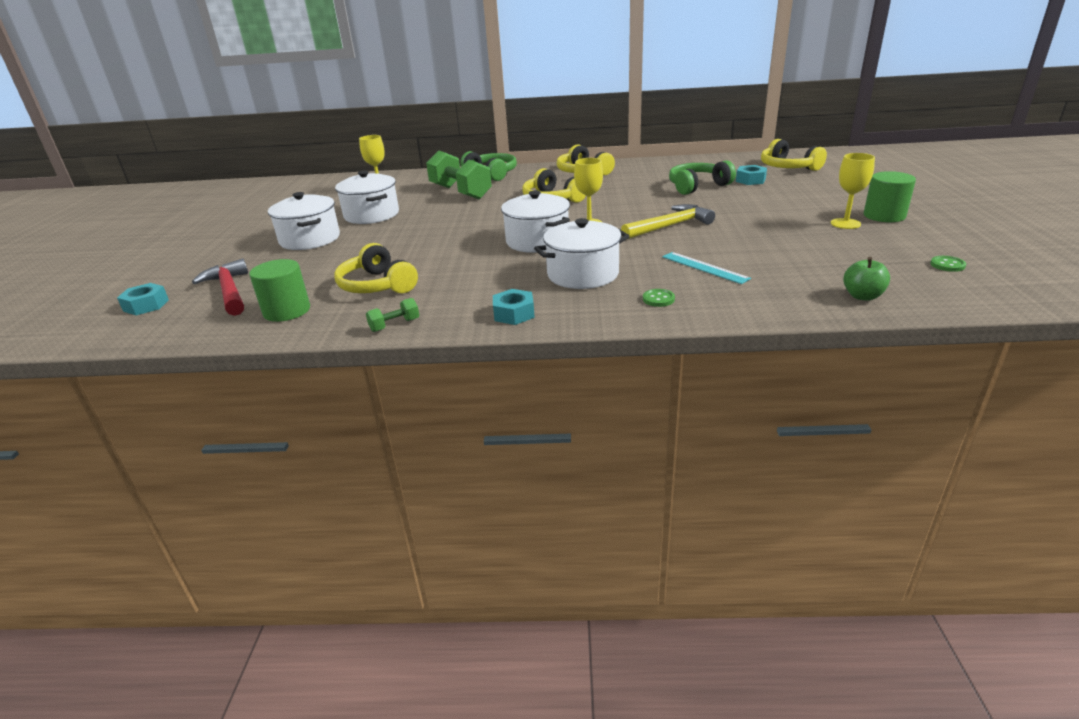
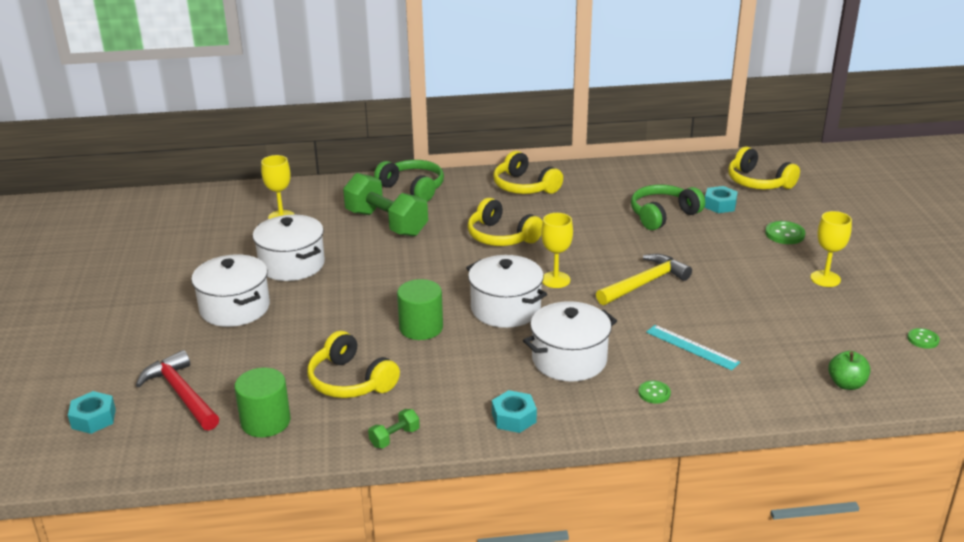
camera: 10 degrees left, 0 degrees up
(808, 196) = (784, 234): none -> green button
(884, 216) = (863, 266): green cylinder -> green cylinder (421, 328)

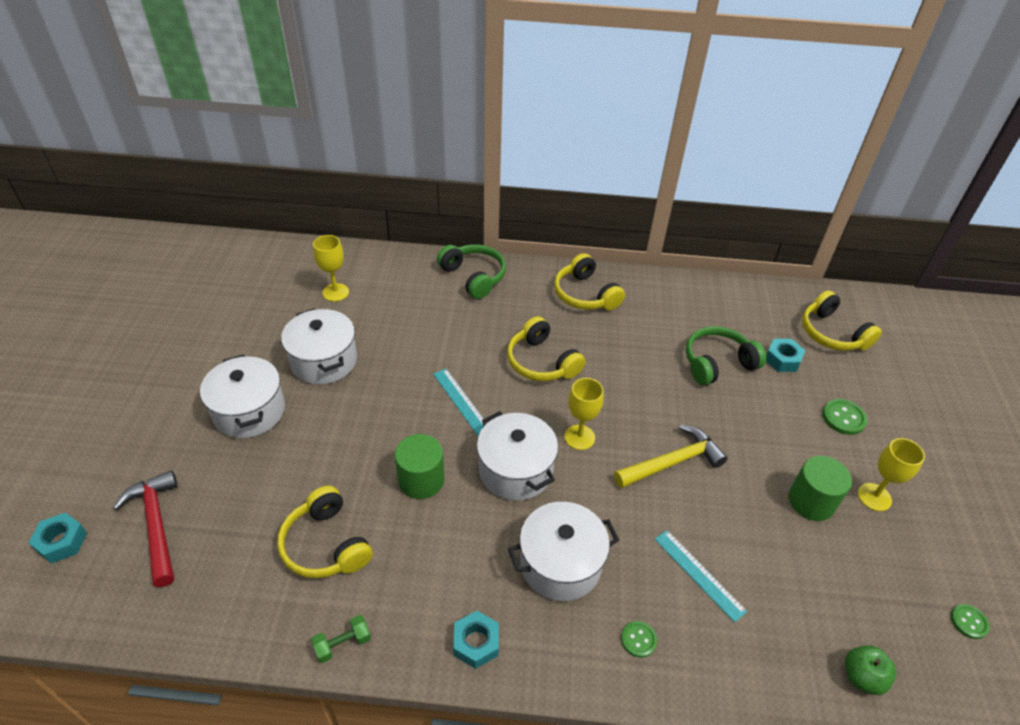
camera: 10 degrees right, 15 degrees up
(265, 422) = (222, 587): green cylinder -> green cylinder (811, 501)
(386, 223) = (433, 321): green dumbbell -> none
(436, 272) = (461, 401): none -> turquoise ruler

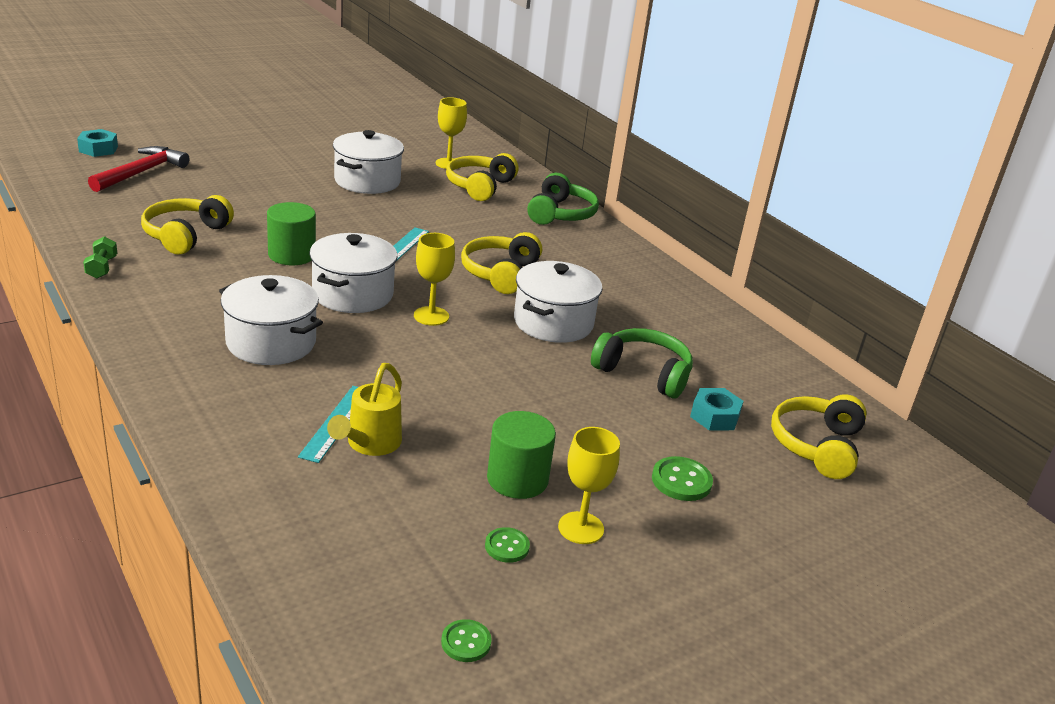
camera: 50 degrees right, 15 degrees down
(249, 411) = (280, 170): white pot -> white pot (553, 322)
(343, 644) = (102, 268): green dumbbell -> green dumbbell turned 60 degrees clockwise
(476, 643) = (151, 323): turquoise nut -> none
(585, 294) = (626, 273): yellow headphones -> yellow headphones (480, 186)
(638, 639) = (226, 404): green button -> green button (507, 546)
(672, 462) = (464, 375): yellow hammer -> none
(736, 567) = (369, 445): none -> yellow watering can
(862, 677) = (305, 562): green apple -> none

